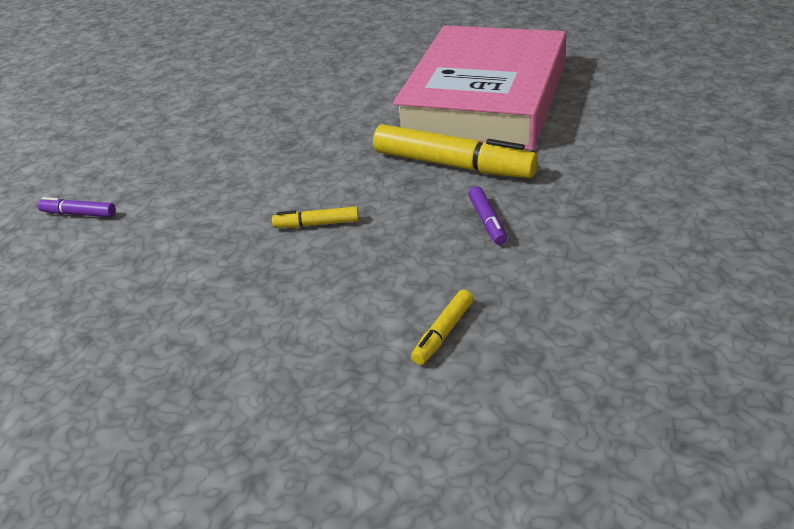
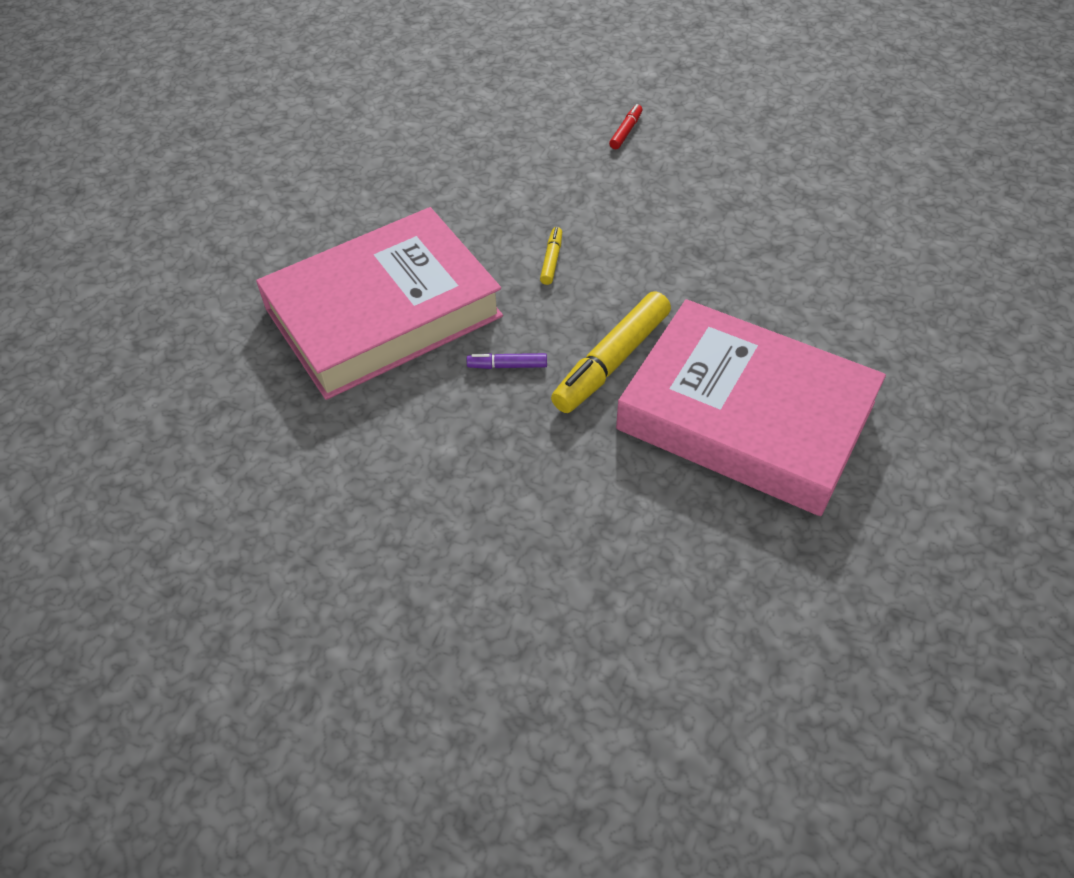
camera: 100 degrees right, 15 degrees up
(79, 214) = (626, 131): purple marker -> red marker
(443, 333) = (383, 313): yellow marker -> pink book

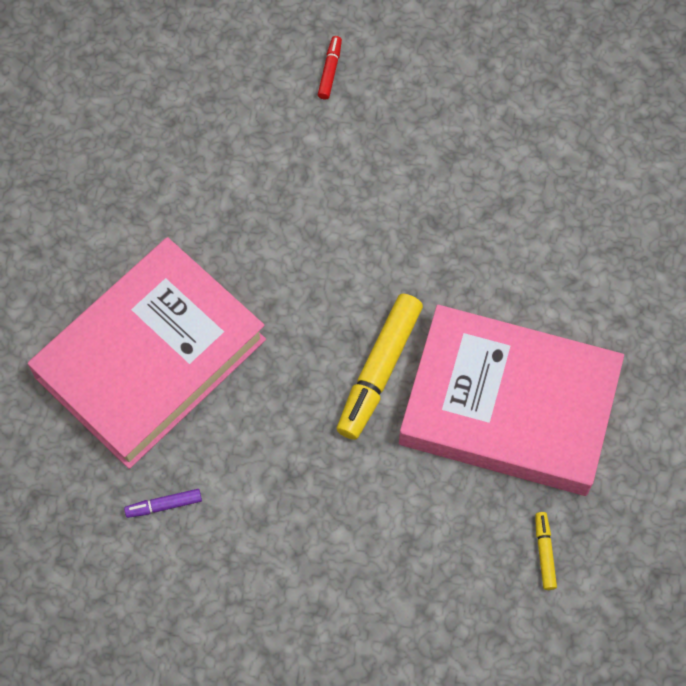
camera: 15 degrees left, 15 degrees up
(507, 366) = (285, 395): purple marker -> purple marker (164, 505)
(551, 260) = (295, 261): yellow marker -> yellow marker (544, 553)

